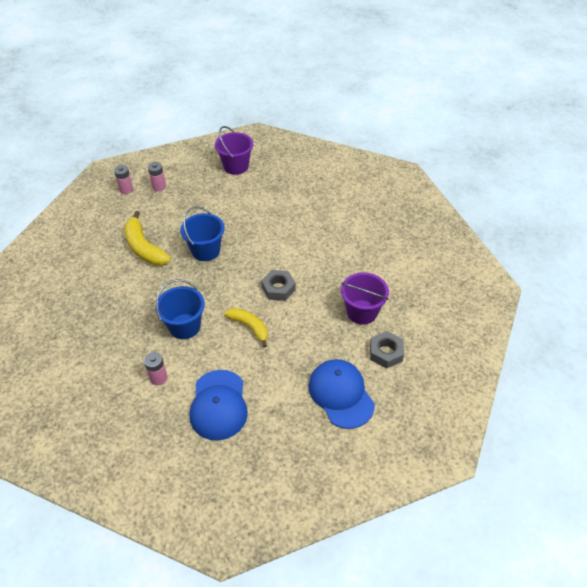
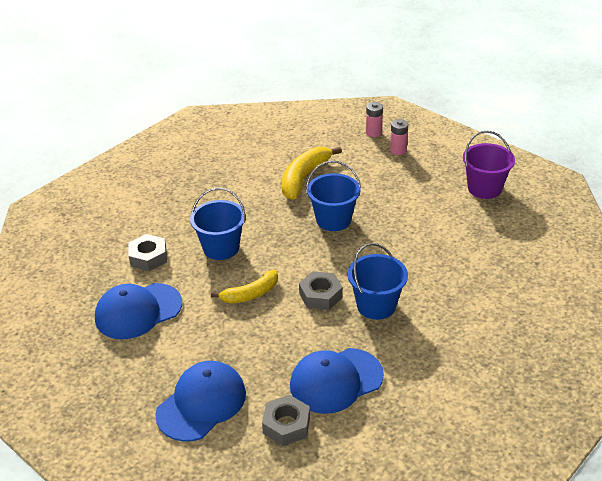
camera: 65 degrees right, 10 degrees down
(158, 378) = (148, 257): pink battery -> grey nut
(249, 327) = (250, 294): yellow banana -> yellow banana turned 45 degrees clockwise
(307, 264) = (376, 305): none -> blue bucket
(361, 312) = (336, 380): purple bucket -> blue cap

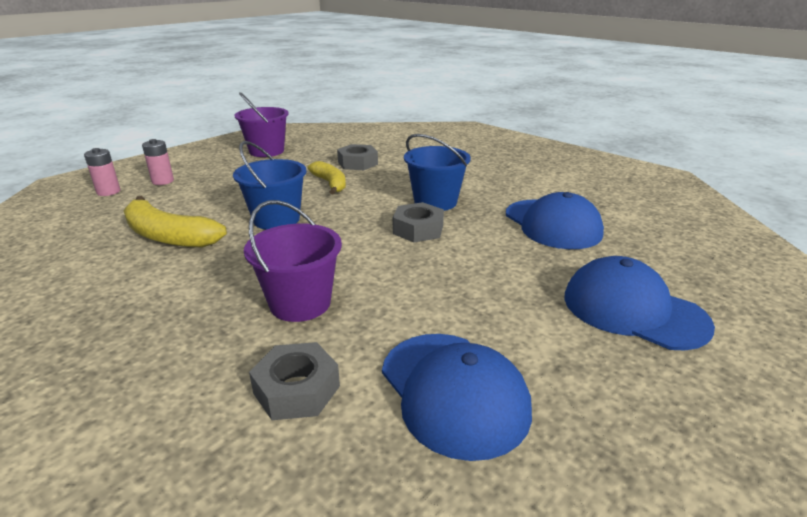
camera: 90 degrees left, 10 degrees down
(221, 248) = (300, 303): blue bucket -> purple bucket
(250, 294) = (413, 276): yellow banana -> yellow banana (330, 183)
(286, 425) = (631, 251): grey nut -> grey nut (357, 163)

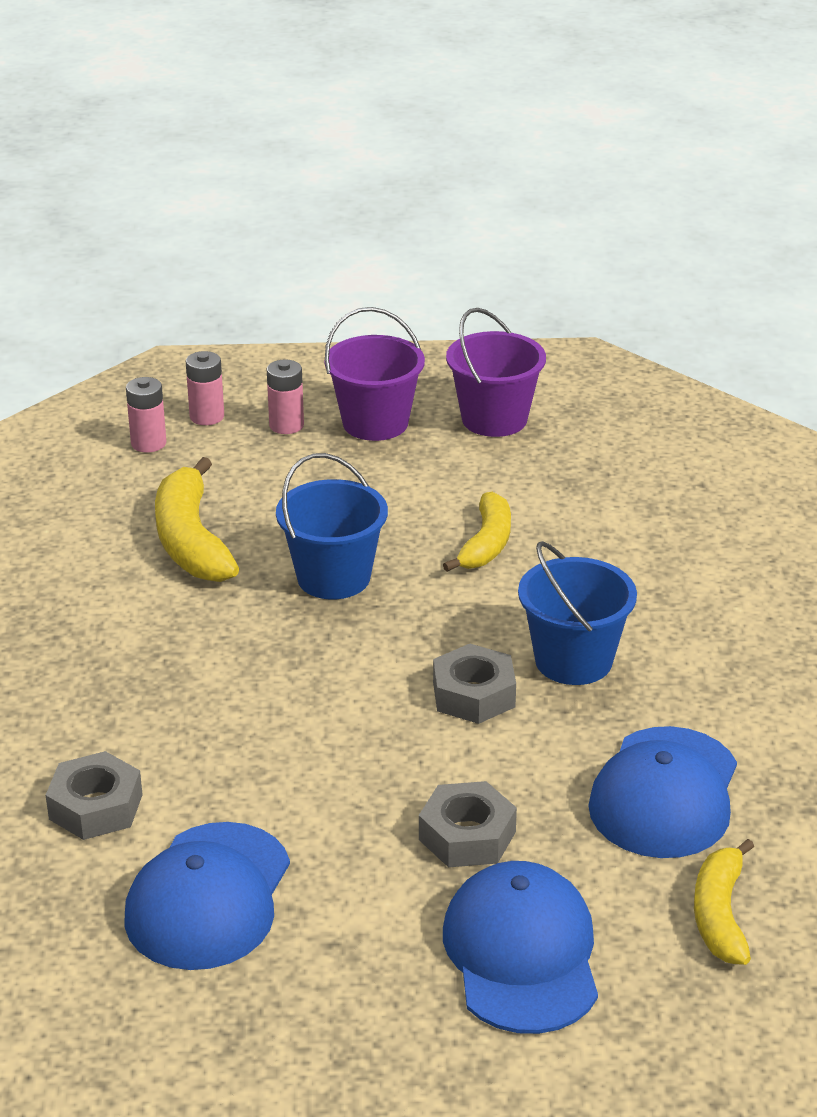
camera: 45 degrees right, 5 degrees up
(83, 211) = (148, 443): none -> pink battery
(300, 303) = (207, 719): purple bucket -> purple bucket (375, 423)
(357, 163) = (588, 518): grey nut -> grey nut (467, 835)
(654, 250) = (720, 914): none -> yellow banana

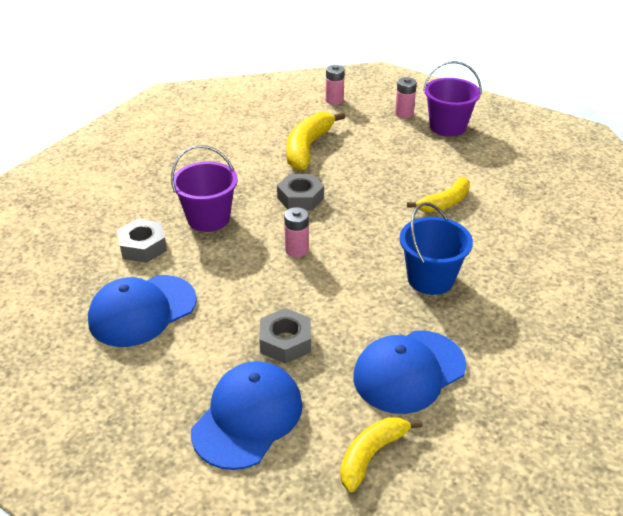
camera: 35 degrees right, 5 degrees up
(207, 416) = (372, 98): pink battery -> pink battery (297, 250)
(333, 577) = (353, 189): blue bucket -> none
(473, 694) = (362, 273): grey nut -> grey nut (300, 198)
(494, 419) = (510, 145): purple bucket -> purple bucket (208, 218)

